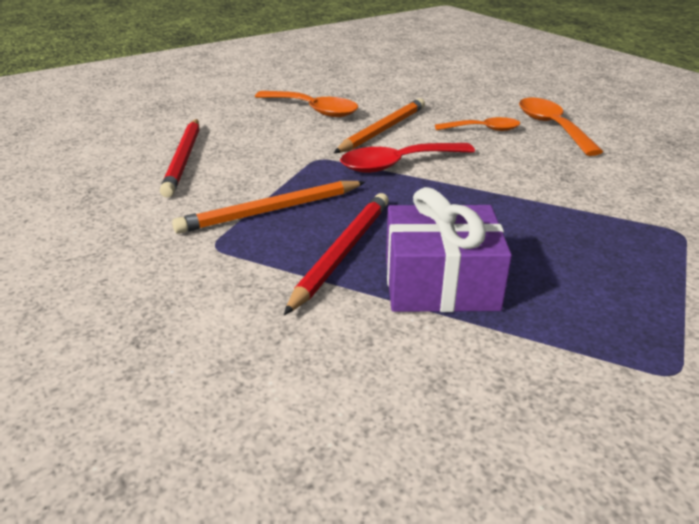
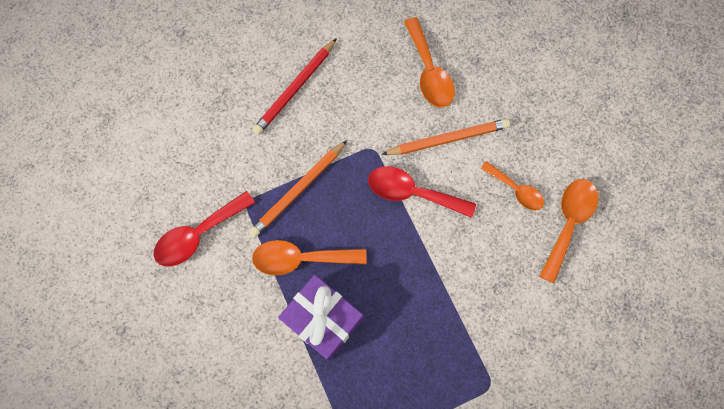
camera: 40 degrees right, 40 degrees up
(167, 301) = (198, 234): none -> red spoon
(271, 211) = (298, 190): orange pencil -> orange pencil turned 60 degrees counterclockwise
(342, 252) = (301, 258): red pencil -> orange spoon

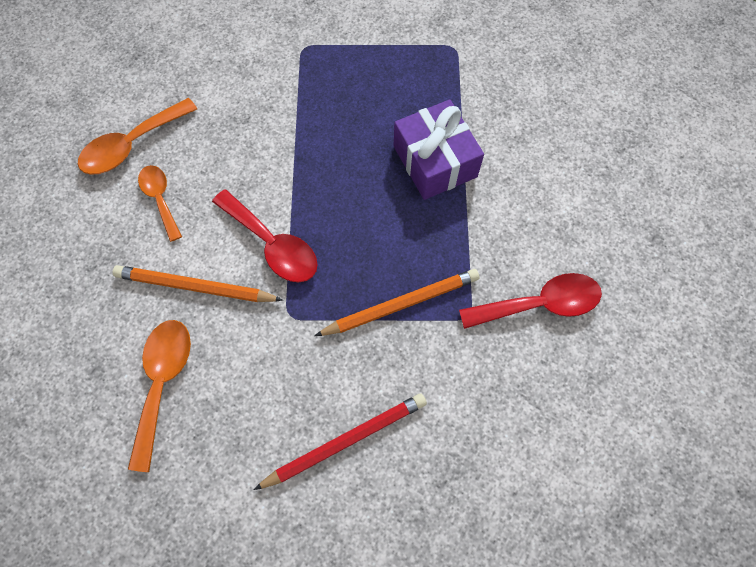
camera: 155 degrees left, 5 degrees down
(301, 258) = (431, 228): orange spoon -> none

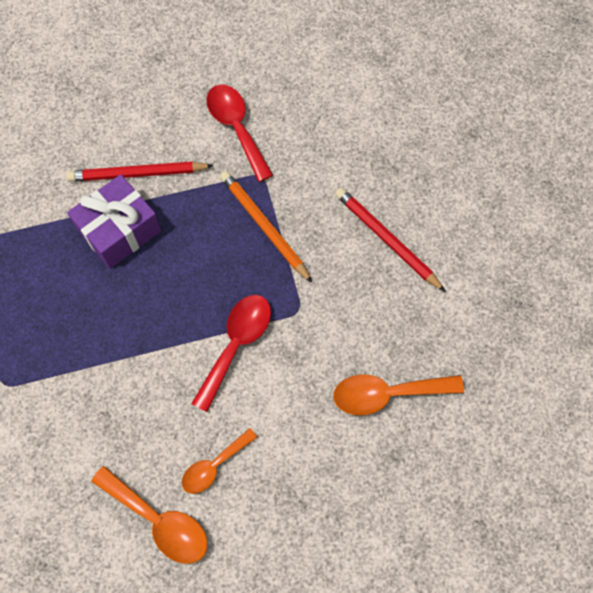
camera: 105 degrees left, 0 degrees up
(195, 287) = (295, 398): orange pencil -> none
(499, 189) = (137, 174): none -> red pencil

